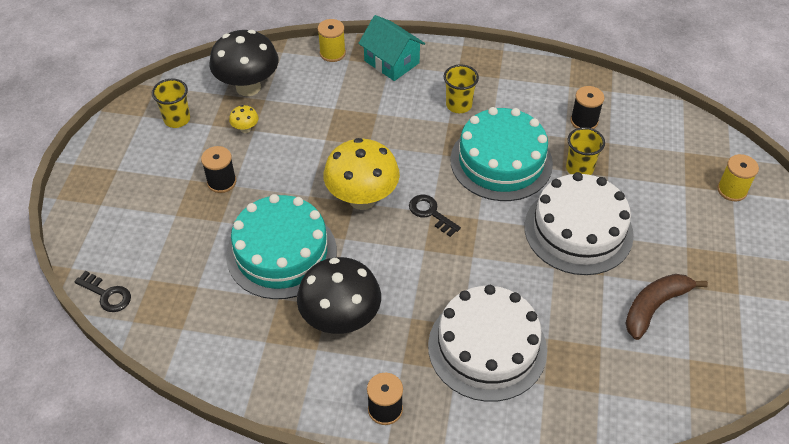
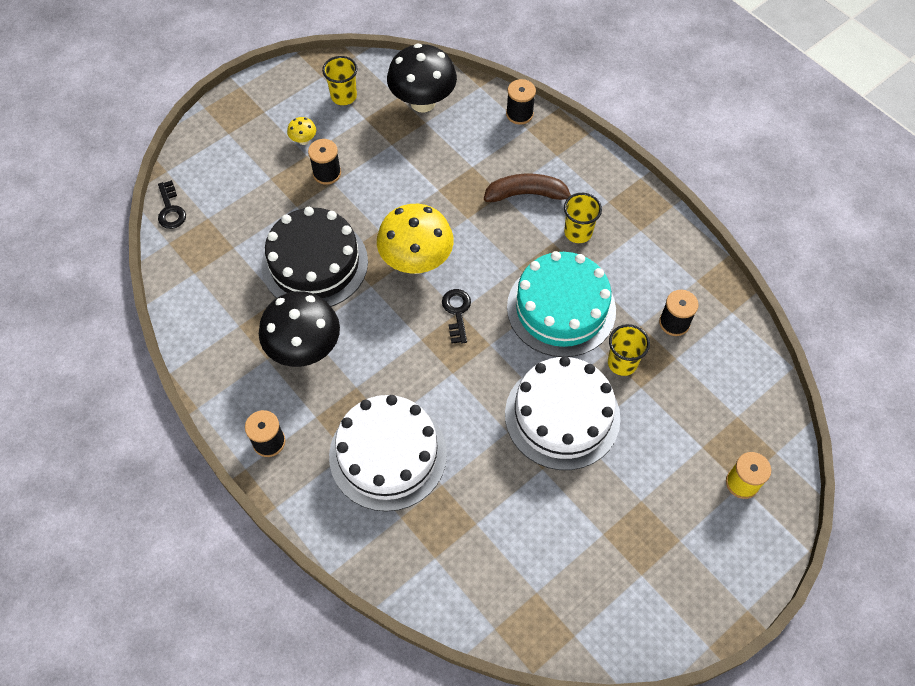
camera: 40 degrees right, 10 degrees up
(245, 129) = (386, 139): yellow mushroom -> yellow mushroom (303, 140)
(281, 253) = (314, 263): turquoise cake -> black cake
(332, 53) = (519, 114): yellow spool -> black spool
(391, 62) = (561, 154): turquoise house -> none
(654, 307) = (555, 528): brown banana -> brown banana (527, 194)

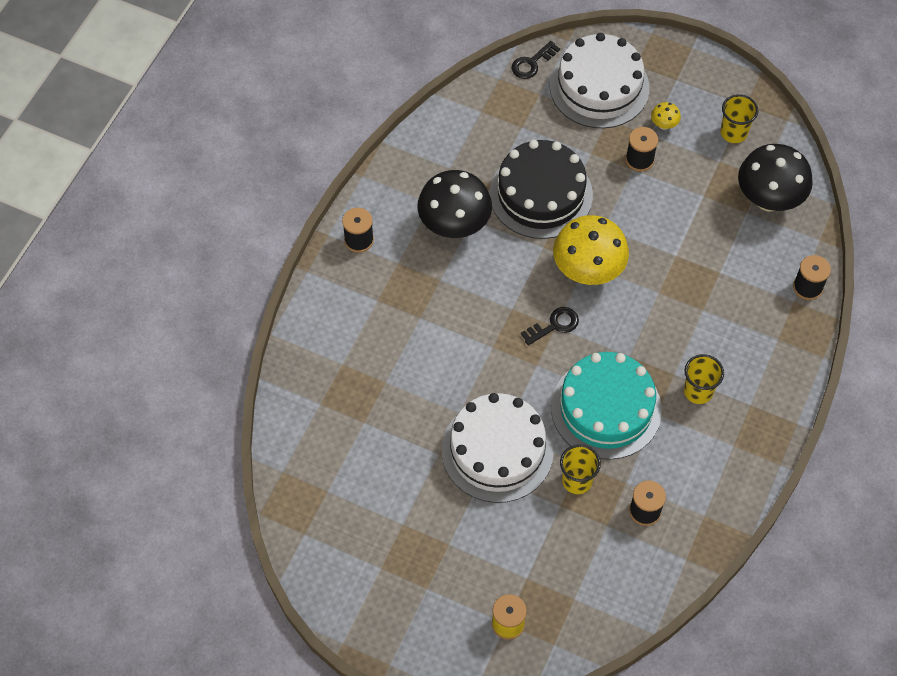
camera: 65 degrees right, 0 degrees up
(388, 454) = (391, 330): white cake -> white cake (599, 87)
(527, 194) = (716, 331): brown banana -> none

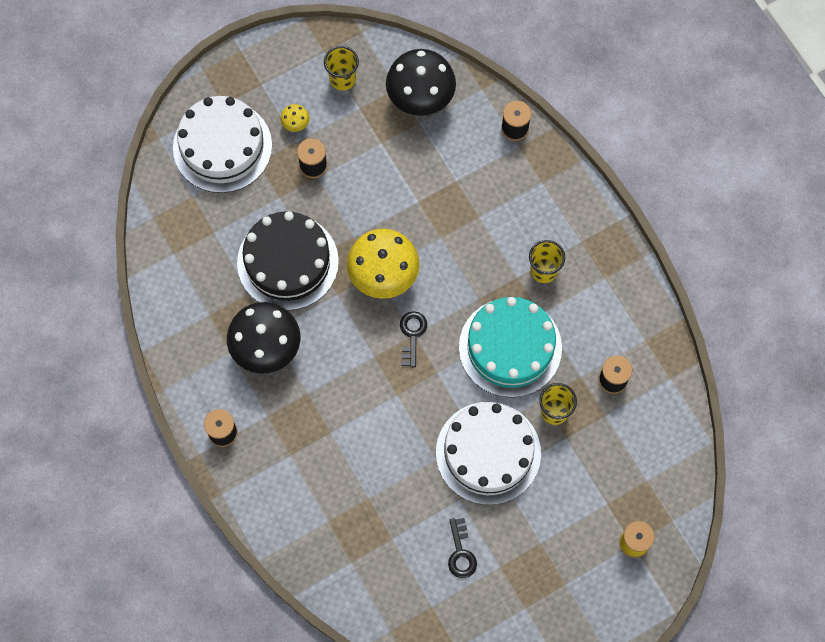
camera: 55 degrees left, 10 degrees up
(532, 63) = (158, 181): black key -> black key (461, 553)

